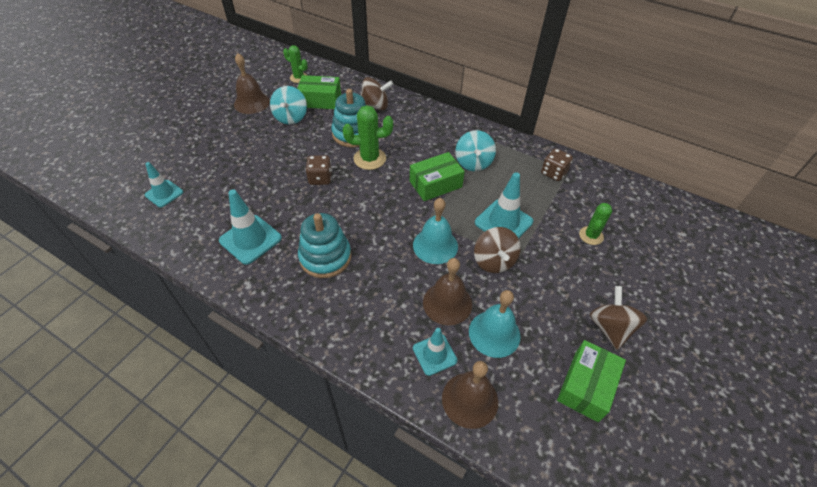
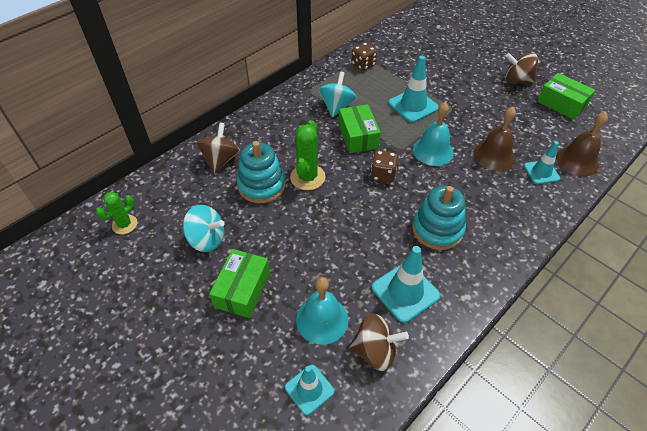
camera: 75 degrees left, 0 degrees up
(251, 103) = (154, 281): brown bell -> none
(320, 100) = (185, 207): green box -> green box (242, 289)
(320, 178) = (326, 222): brown dice -> brown dice (383, 174)
(473, 163) = (336, 107): turquoise spinning top -> turquoise spinning top turned 90 degrees counterclockwise
(494, 261) = (454, 120): brown spinning top -> brown spinning top (375, 351)
(494, 333) = (522, 136): turquoise bell -> turquoise bell (322, 319)
(591, 235) = (434, 65): green cactus -> none

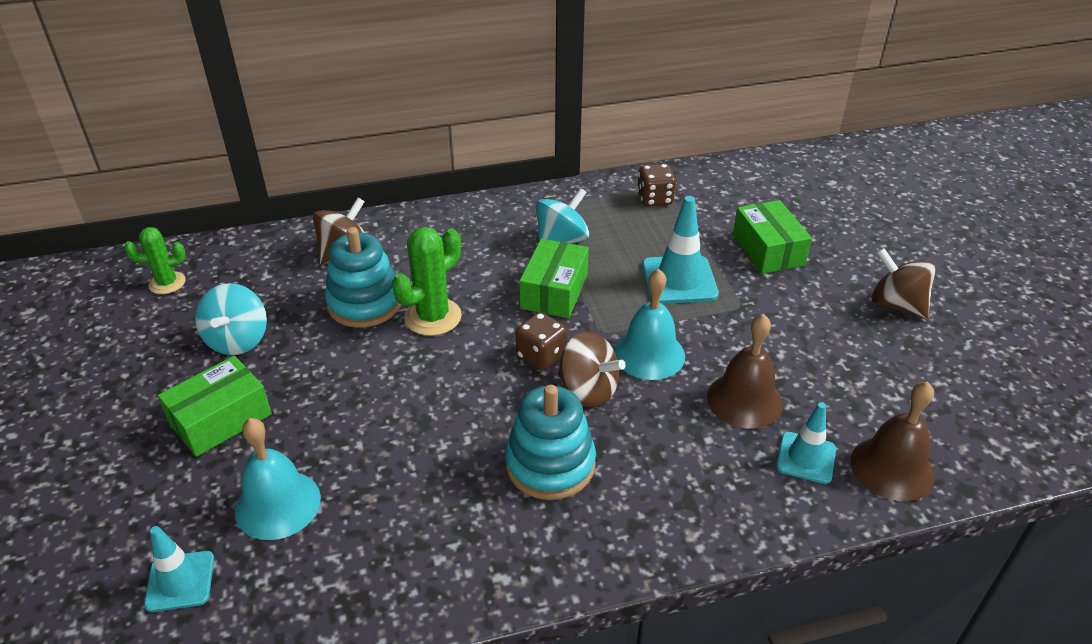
camera: 30 degrees right, 10 degrees down
(207, 239) = (238, 340): turquoise spinning top -> turquoise spinning top turned 45 degrees clockwise
(375, 351) = (305, 580): brown spinning top -> brown spinning top (588, 390)
(405, 291) = (421, 525): turquoise traffic cone -> none
(561, 104) = (949, 369): green box -> green box (768, 250)

